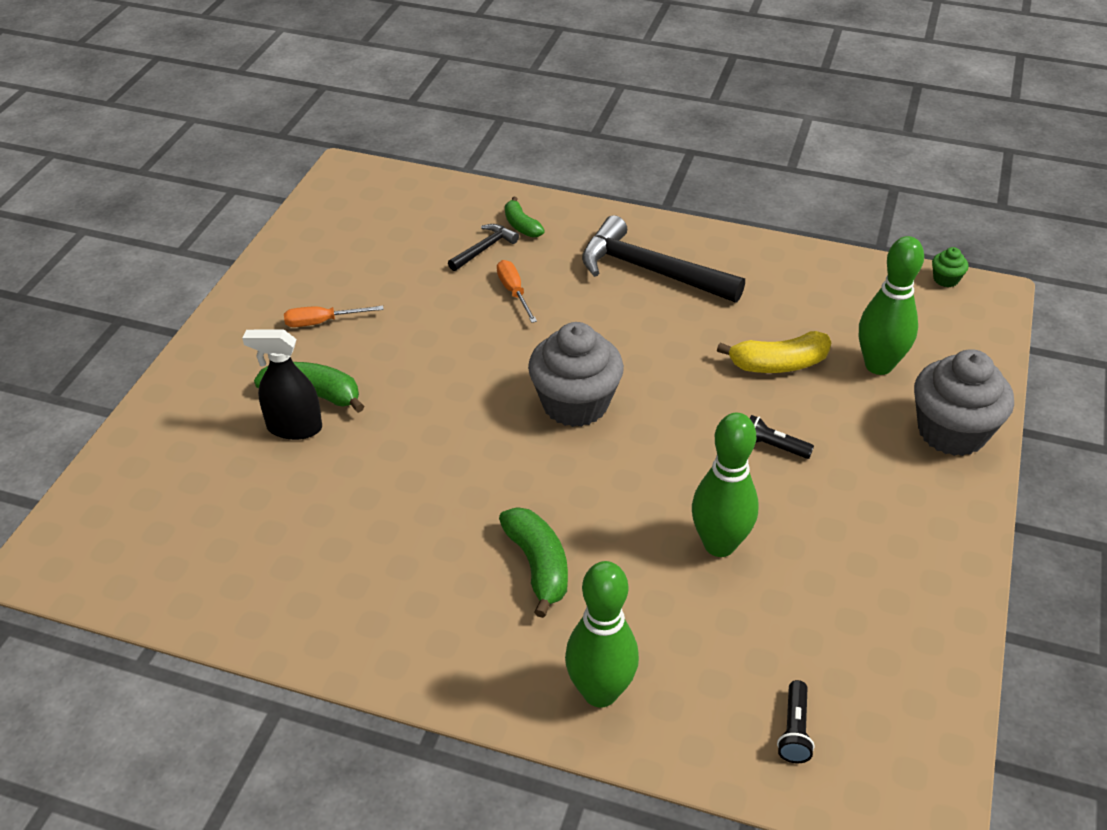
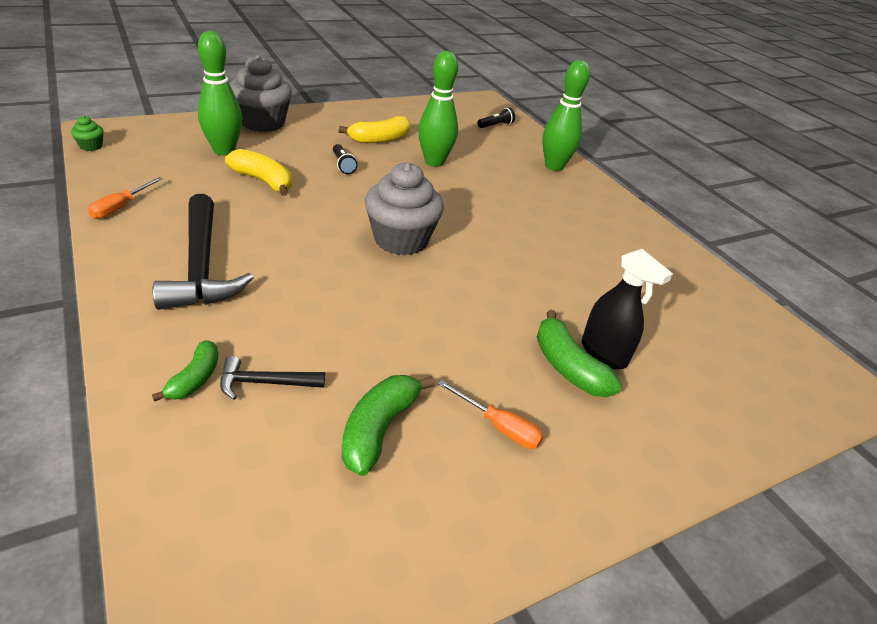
camera: 140 degrees left, 5 degrees down
(514, 292) = (313, 326): orange screwdriver -> orange screwdriver (121, 207)
(538, 566) = (527, 204): green banana -> green banana (379, 429)
(829, 527) = (380, 139): none -> yellow banana

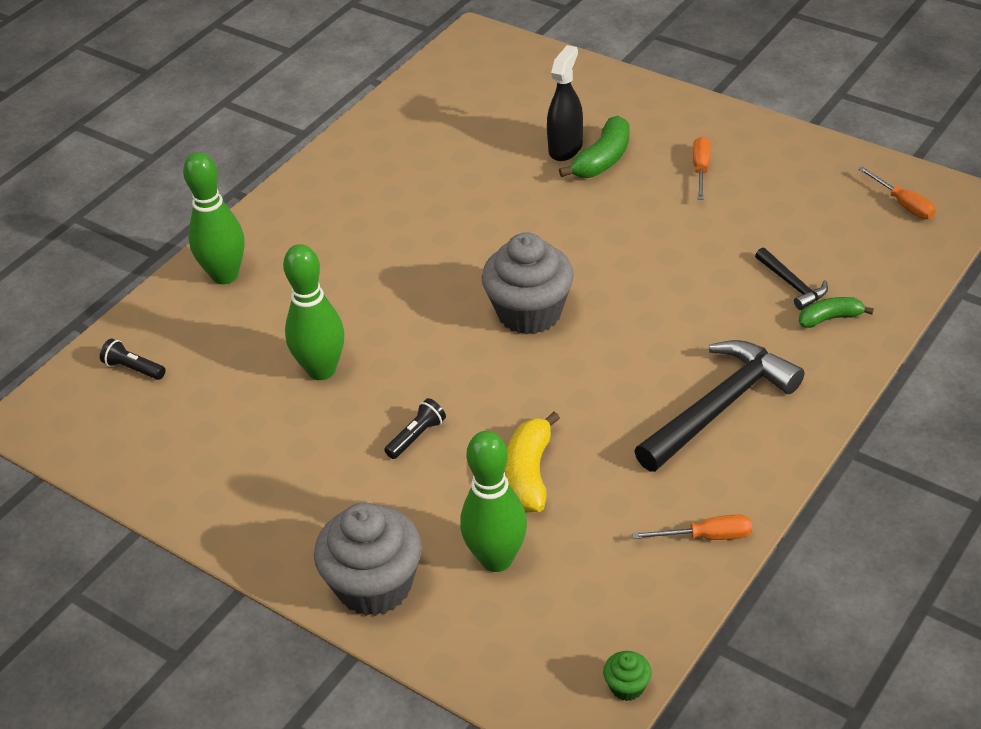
camera: 110 degrees left, 5 degrees up
(268, 580) = (903, 204): none -> orange screwdriver
(379, 429) = (765, 215): green banana -> none
(380, 139) = (303, 447): yellow banana -> none

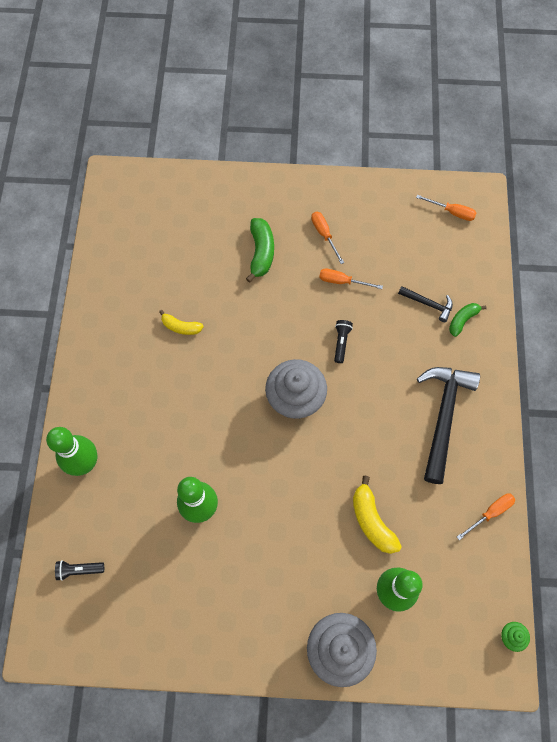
camera: 35 degrees left, 25 degrees up
(416, 436) = (291, 528): black flashlight -> black flashlight (341, 342)
(443, 194) = (181, 327): none -> yellow banana
(565, 148) = (232, 253): black spray bottle -> none
(688, 222) = (342, 281): none -> orange screwdriver

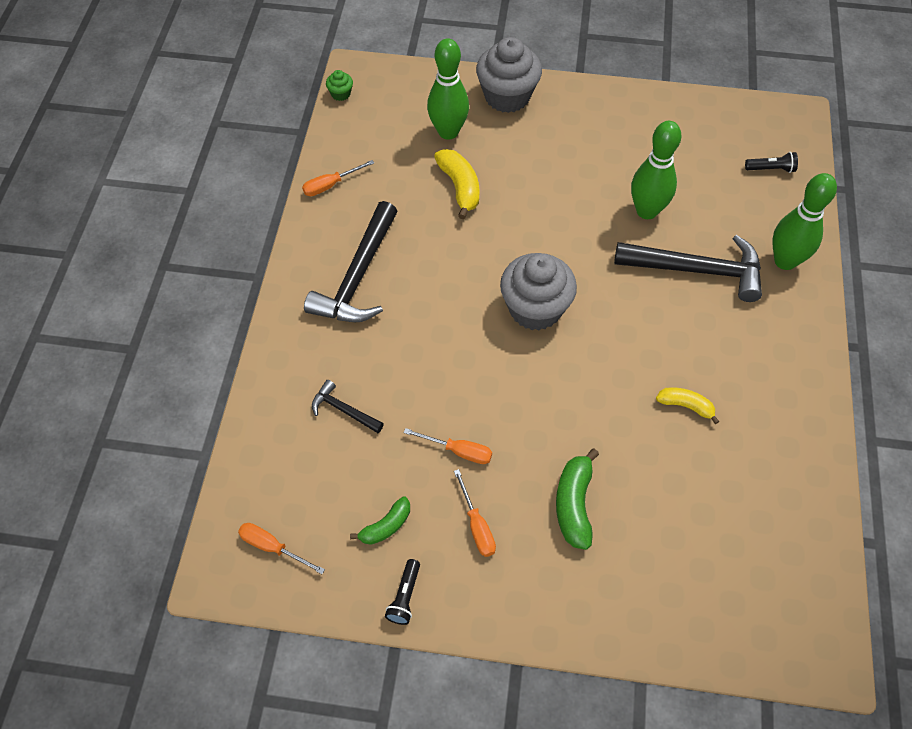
camera: 175 degrees left, 10 degrees down
(161, 447) = (697, 270): none -> black hammer
(341, 342) = (470, 369): black flashlight -> black flashlight (405, 597)
(462, 320) = (303, 385): green banana -> green banana (386, 526)

